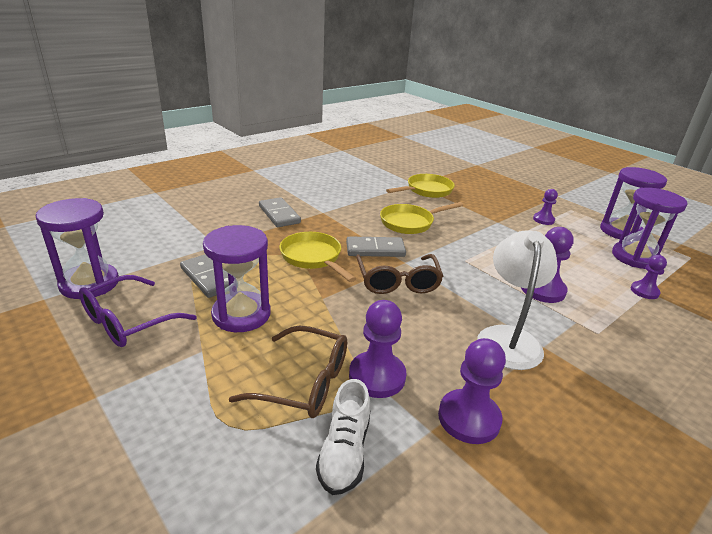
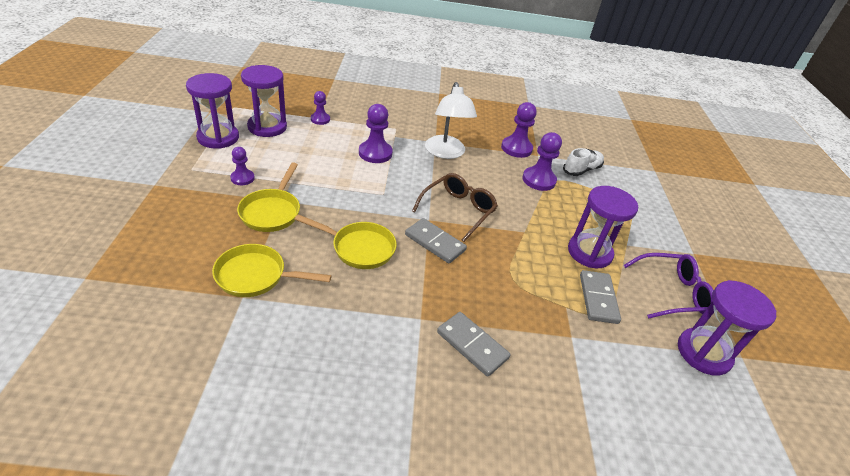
camera: 140 degrees left, 10 degrees up
(279, 214) = (472, 345): grey domino -> grey domino turned 60 degrees counterclockwise
(303, 382) = (579, 198): brown glasses -> none
(313, 258) = (496, 266): yellow pan -> yellow pan (272, 211)
(508, 338) = (446, 153): white lamp -> white lamp turned 60 degrees counterclockwise

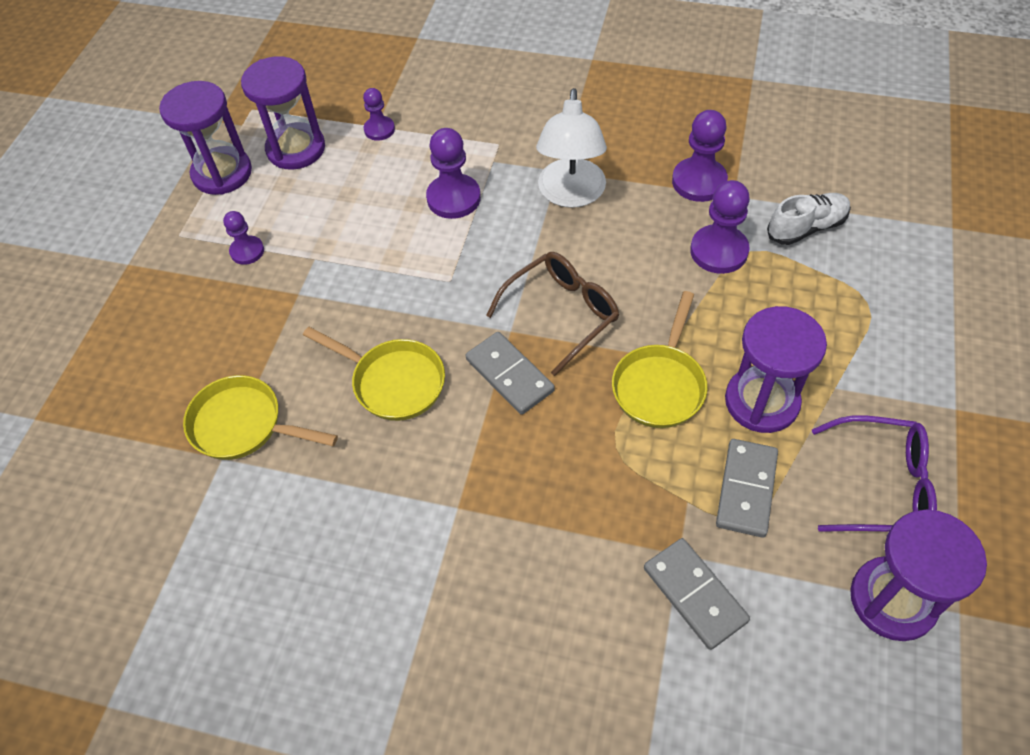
camera: 20 degrees right, 15 degrees up
(272, 211) = (280, 313): yellow pan -> yellow pan (660, 385)
(472, 345) = (521, 557): grey domino -> grey domino (694, 594)

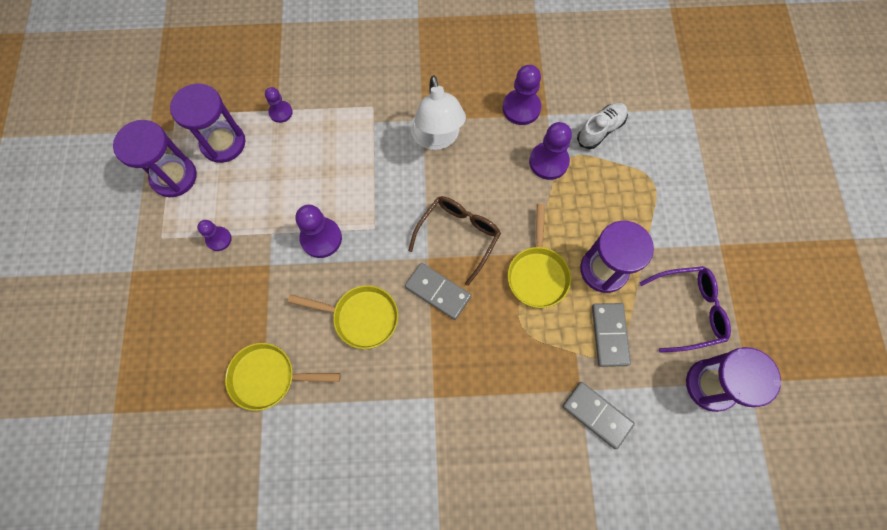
camera: 20 degrees left, 15 degrees up
(453, 198) = (355, 160): purple pawn -> purple pawn (321, 238)

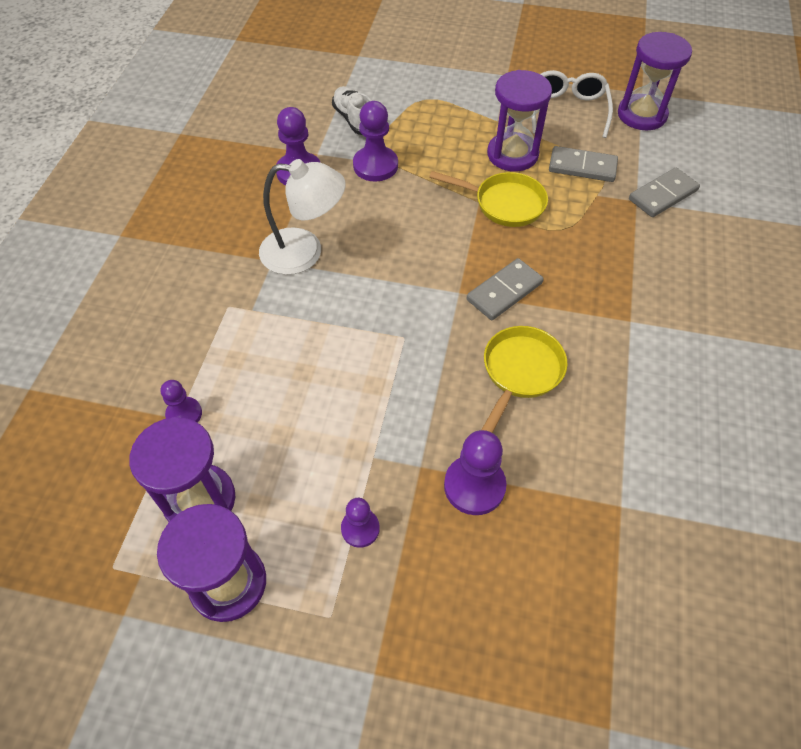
camera: 75 degrees left, 15 degrees down
(268, 377) = (583, 492): yellow pan -> none
(321, 238) = (400, 397): purple pawn -> purple pawn (474, 486)
(458, 236) = (440, 259): brown glasses -> none
(688, 310) = (567, 110): purple glasses -> white glasses

